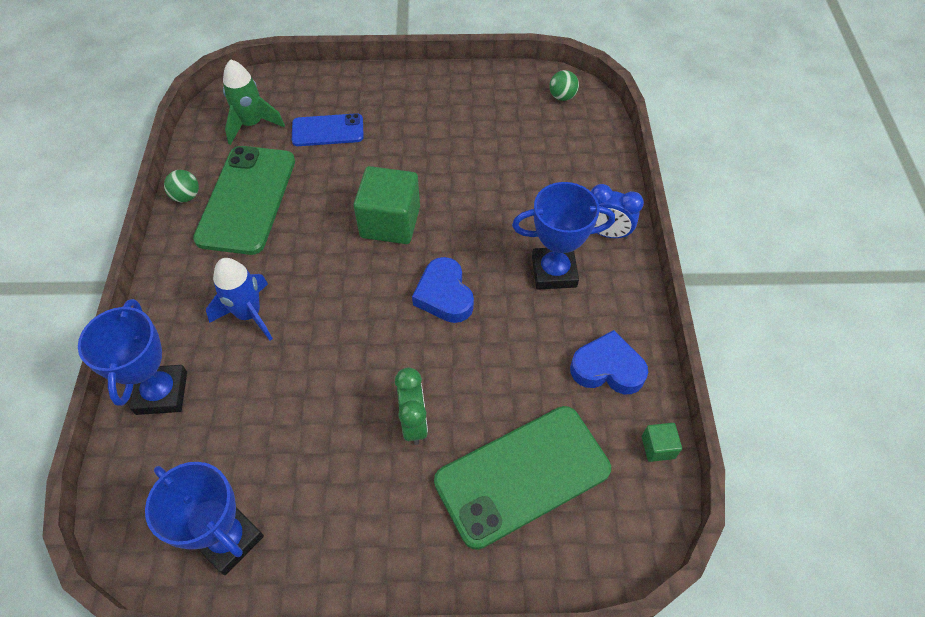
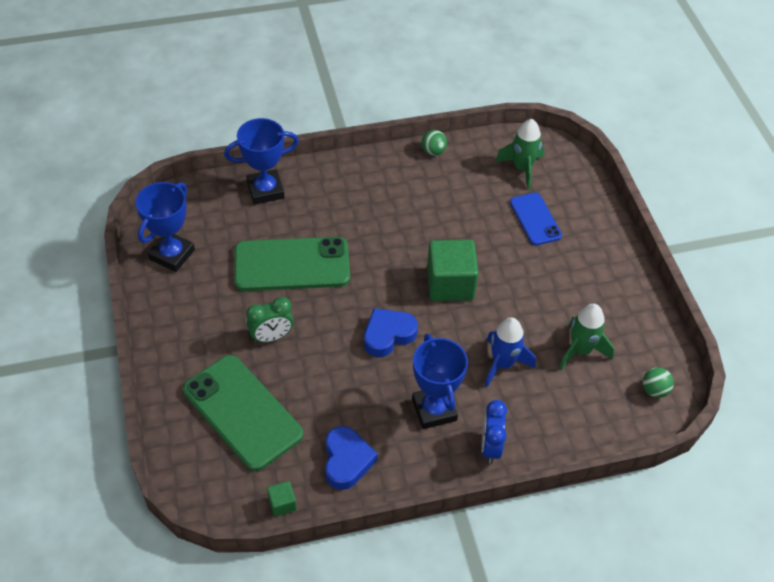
camera: 75 degrees right, 5 degrees down
(247, 199) = (442, 187): green phone -> green phone (292, 265)
(249, 314) = (338, 218): blue rocket -> blue rocket (503, 364)
(505, 136) = (581, 350): none -> green rocket

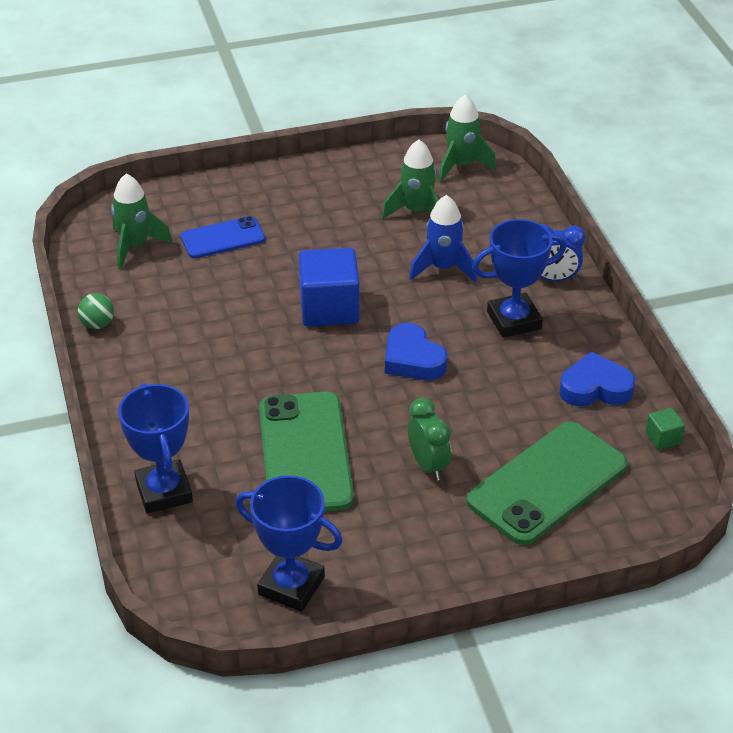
camera: 90 degrees left, 10 degrees down
(450, 284) = (329, 308): green cube -> blue cube
(654, 390) = (461, 166): green ball -> green rocket

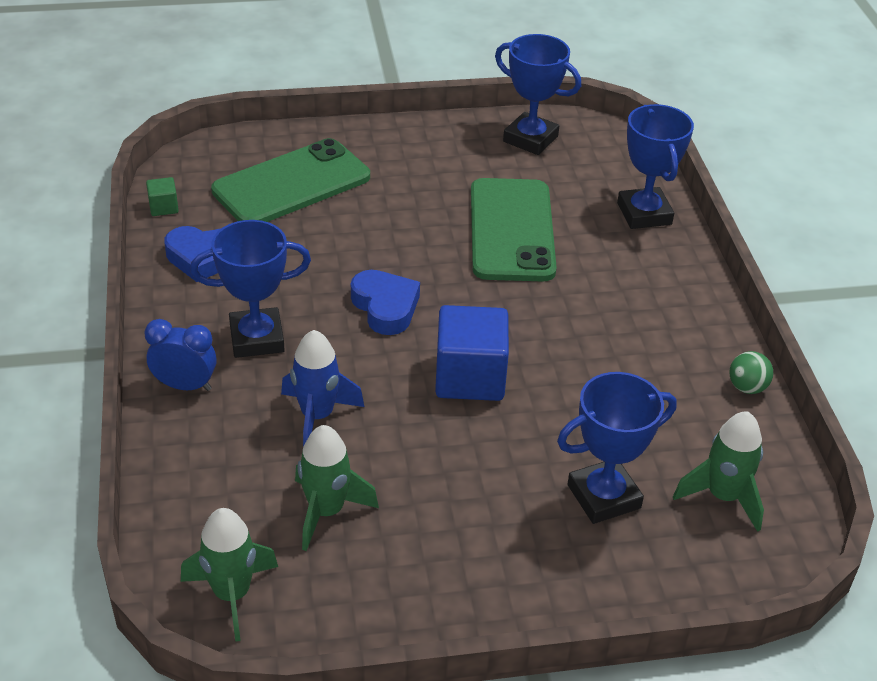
camera: 175 degrees left, 0 degrees up
(223, 238) = (604, 496): blue phone -> blue trophy
(428, 465) = (396, 209): green clock -> none

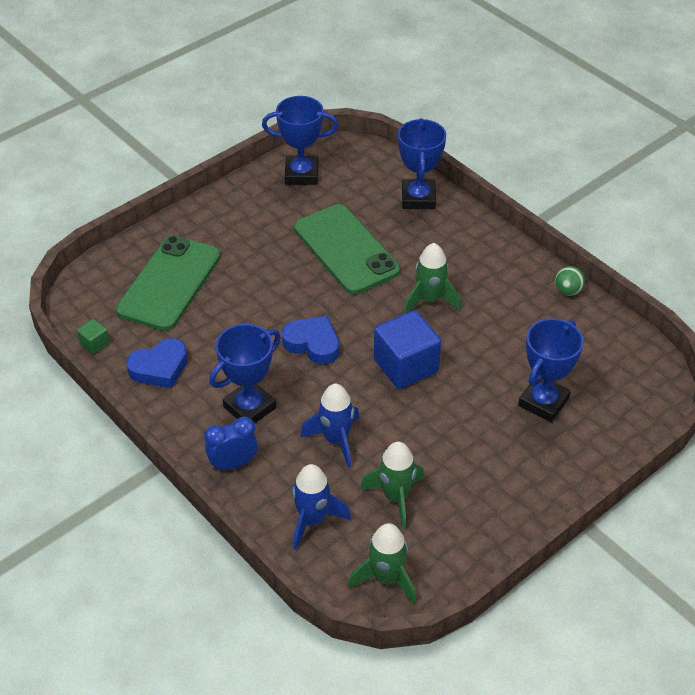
camera: 30 degrees left, 5 degrees up
(212, 486) = (312, 520): none -> blue rocket
(644, 214) = (418, 198): blue trophy -> blue trophy turned 45 degrees clockwise
(723, 496) = (606, 367): green rocket -> green rocket (430, 300)

